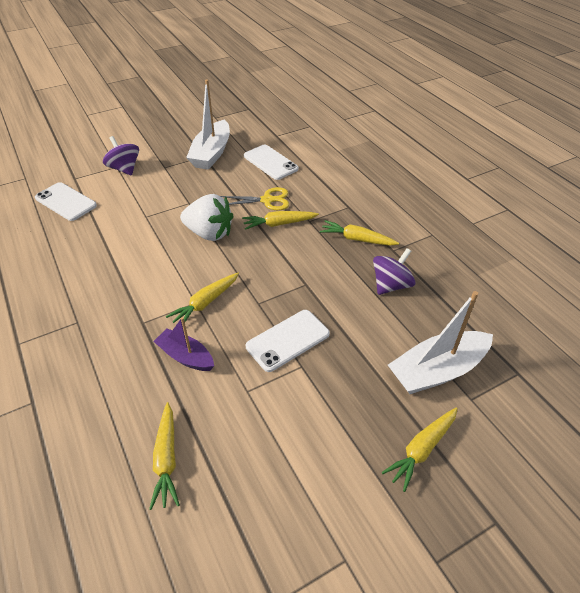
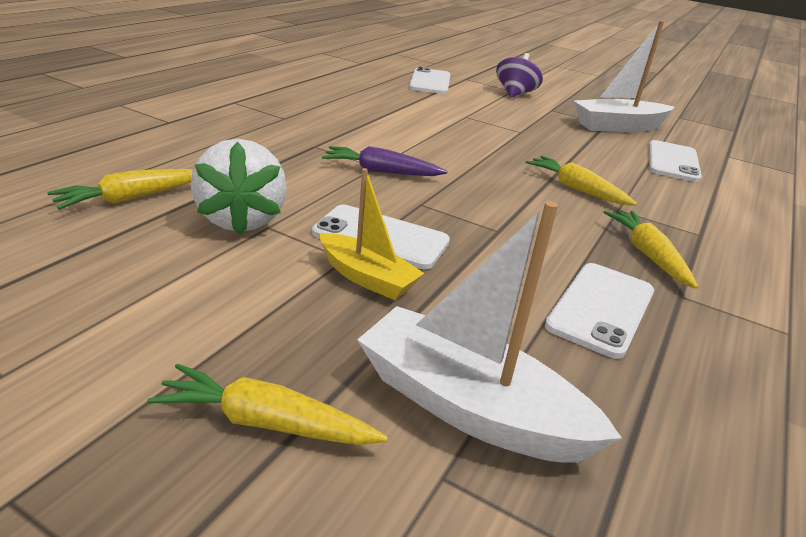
camera: 55 degrees right, 15 degrees down
(185, 356) = (288, 177): purple boat -> none
(205, 303) = (381, 172): yellow carrot -> purple carrot
(209, 233) = (492, 151): white strawberry -> white strawberry (241, 220)
(267, 200) = (604, 173): yellow scissors -> none
(325, 364) = (367, 277): none -> yellow boat
(391, 285) = (601, 308): purple spinning top -> white phone

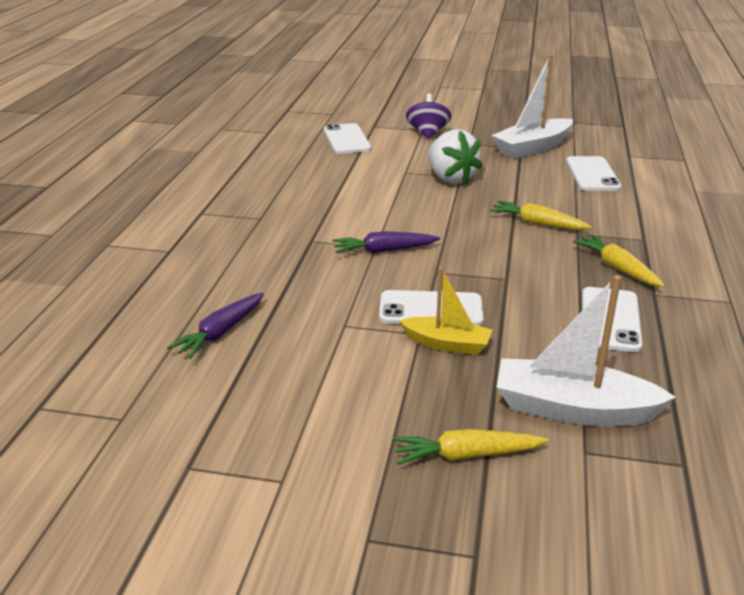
camera: 15 degrees left, 0 degrees up
(131, 198) = (220, 333): yellow carrot -> purple carrot
(241, 220) = (320, 326): white strawberry -> white strawberry (450, 178)

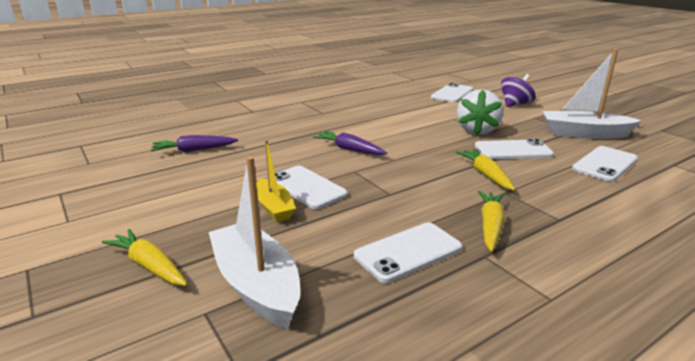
camera: 45 degrees right, 5 degrees down
(514, 189) = (513, 150): none -> white phone

